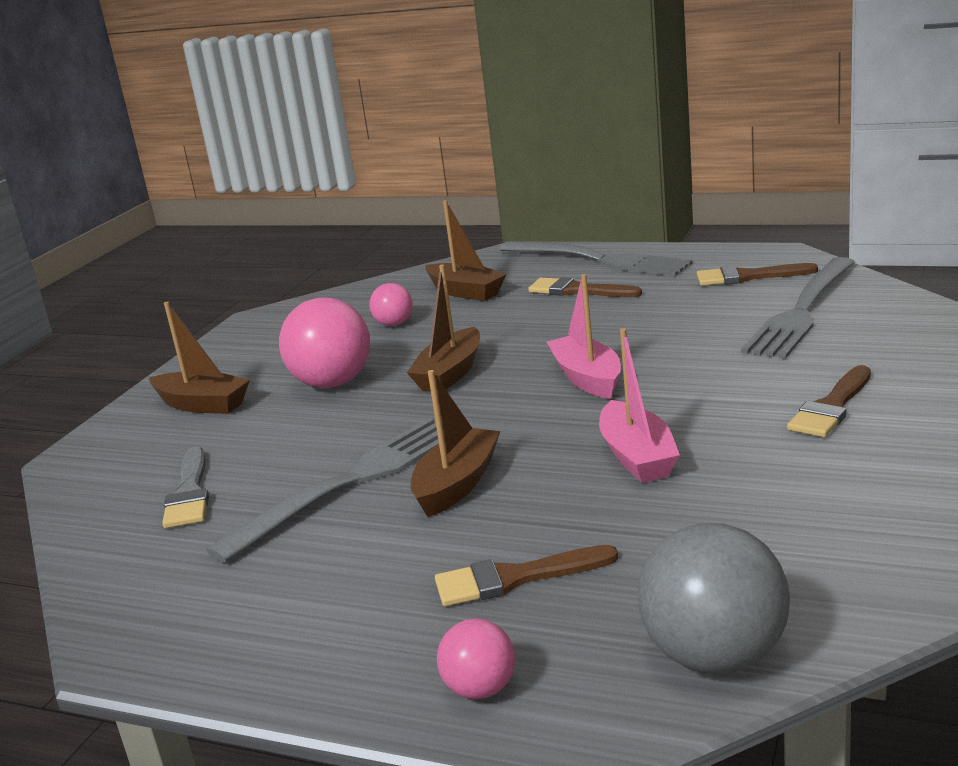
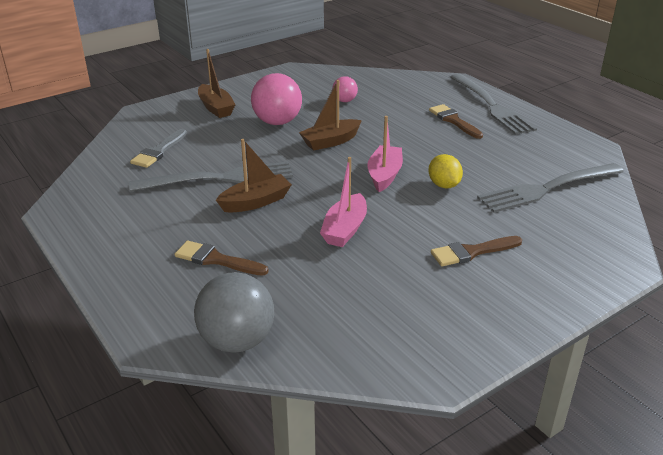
camera: 30 degrees right, 10 degrees up
(465, 292) = (401, 96): brown boat -> none
(480, 689) = (141, 300): pink ball -> none
(680, 357) = (444, 185): none -> yellow lemon
(748, 277) = (552, 153): brown brush -> none

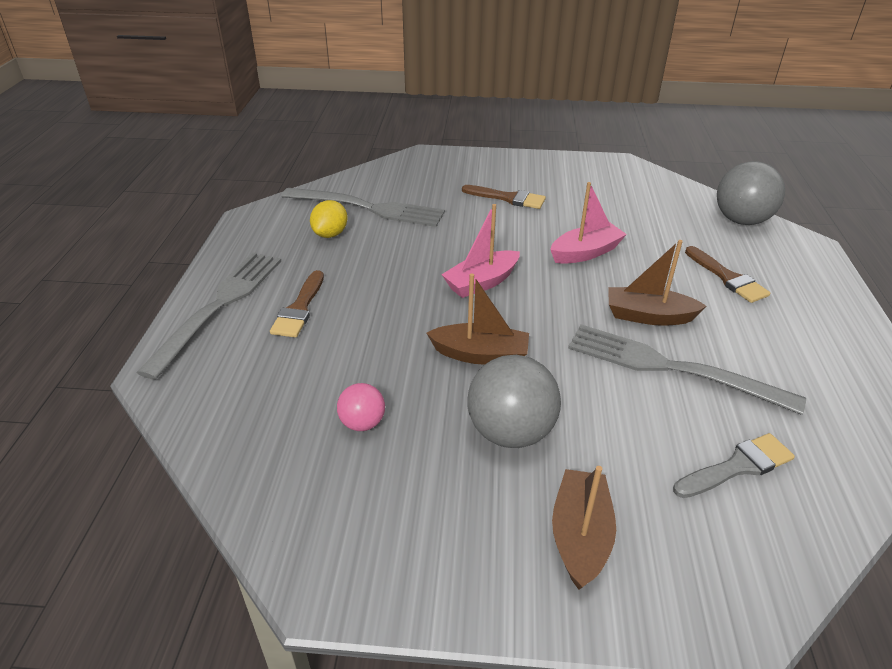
camera: 140 degrees left, 5 degrees up
(277, 122) = (510, 432): pink ball -> grey ball
(444, 185) = (443, 248): yellow lemon -> yellow lemon (330, 234)

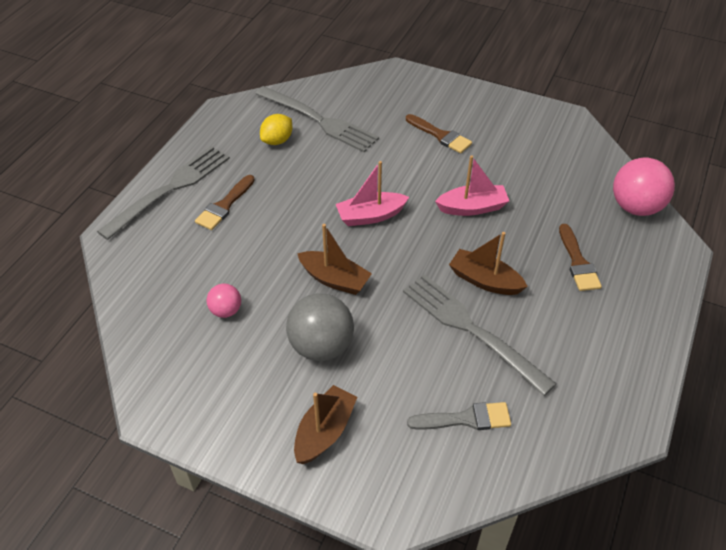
camera: 20 degrees right, 10 degrees up
(741, 220) = (635, 207): grey ball -> pink ball

